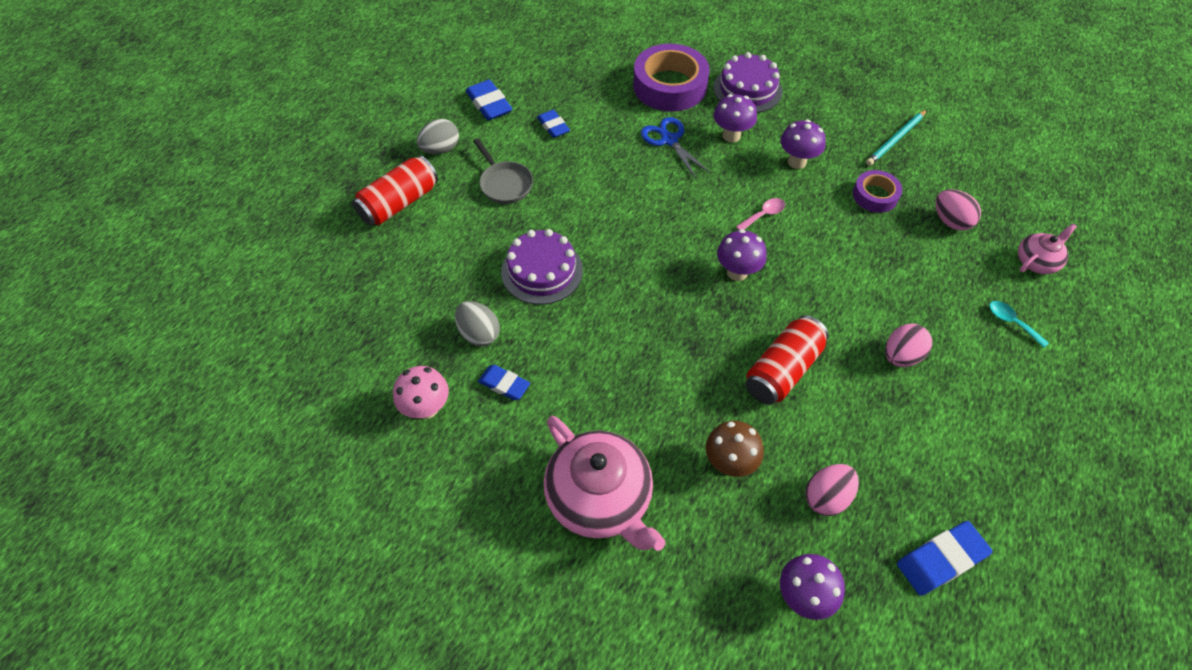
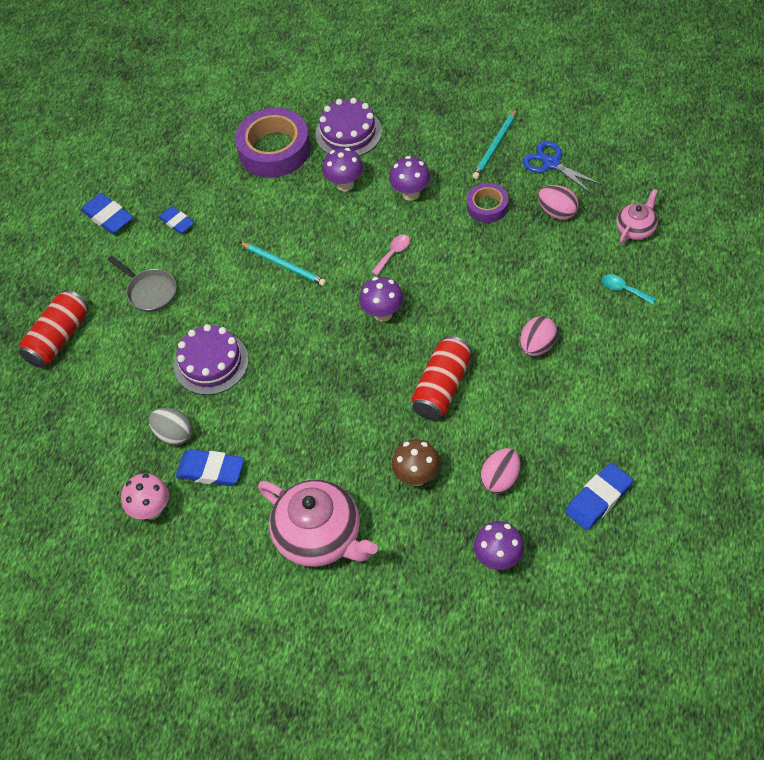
camera: 10 degrees left, 0 degrees up
(440, 149) = (78, 275): grey egg -> none
(504, 384) = (211, 470): blue eraser -> blue eraser, size x1.50
(647, 195) = (284, 265): none -> turquoise pencil
(669, 140) = (289, 205): blue scissors -> blue scissors (551, 163)

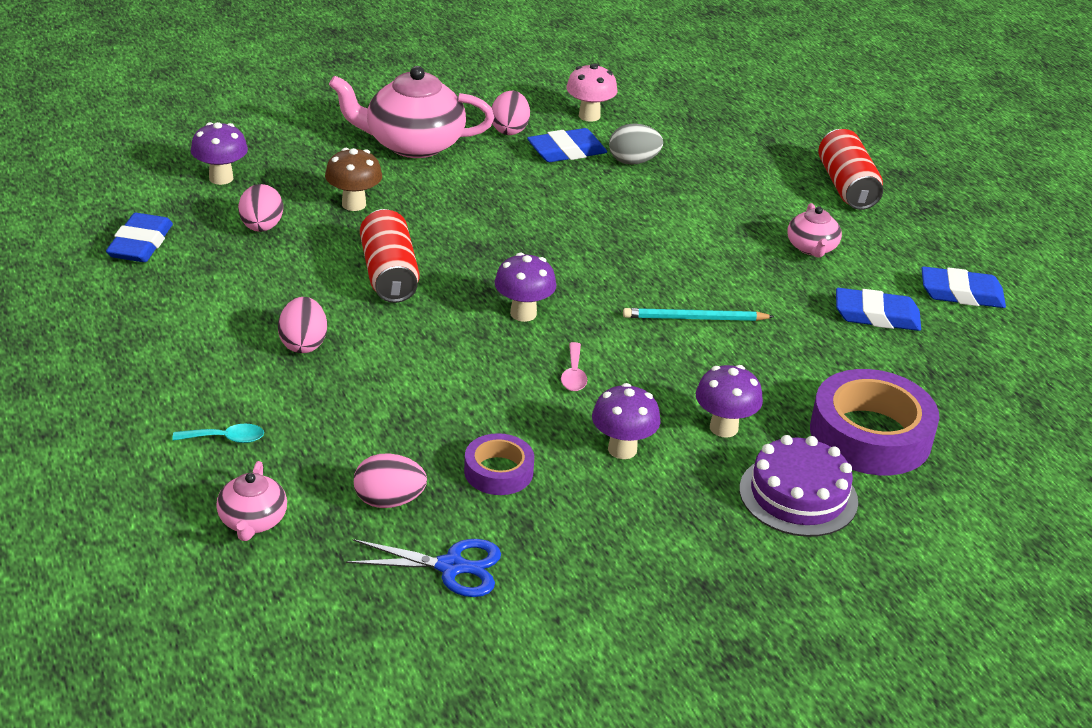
camera: 135 degrees right, 20 degrees down
(150, 291) = (811, 248): grey pan -> pink teapot
(177, 222) = (876, 315): blue eraser -> blue eraser, size x1.50
(211, 363) = (666, 217): purple cake -> none
(230, 520) = (509, 130): none -> pink egg
(495, 146) = (561, 559): turquoise pencil -> none

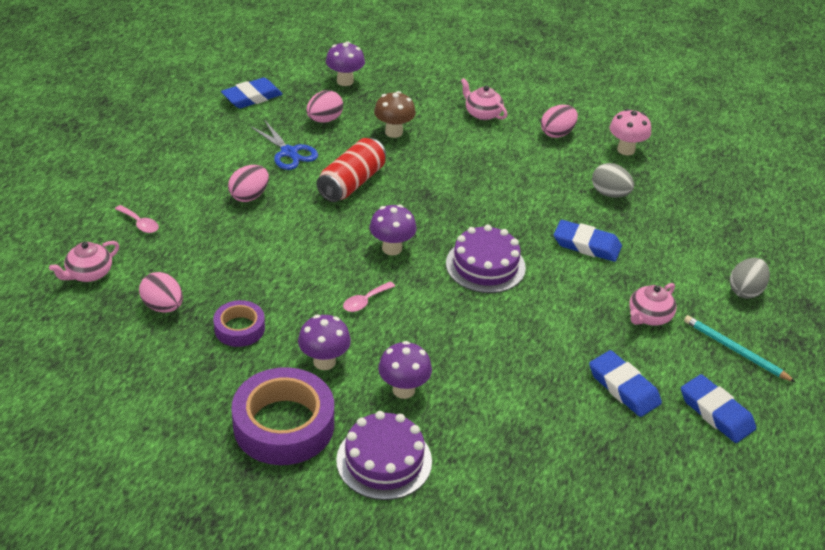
camera: 45 degrees right, 5 degrees up
(226, 439) = (140, 223): turquoise spoon -> pink spoon
(412, 144) = (482, 113): pink teapot -> pink teapot, size x0.51
(451, 567) = (139, 362): blue scissors -> blue scissors (289, 152)
(566, 151) = (574, 165): blue eraser -> blue eraser (586, 245)
(626, 281) = (485, 265): none -> purple cake
(694, 318) = (492, 313): turquoise pencil -> turquoise pencil (735, 350)
(846, 186) = (745, 290): red can -> grey egg
(870, 435) = (491, 458): purple tape -> purple tape (284, 425)

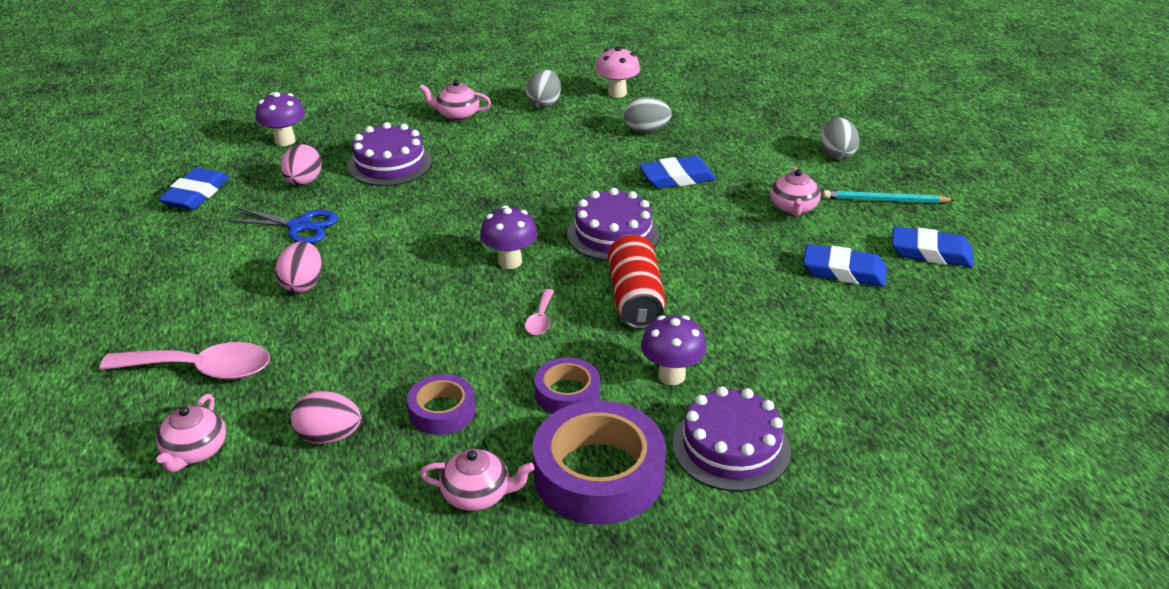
camera: 35 degrees left, 5 degrees down
(140, 223) = (201, 370): pink spoon -> pink spoon, size x2.05
(203, 393) = (477, 495): none -> pink teapot
(324, 362) = (567, 393): purple mushroom -> purple tape
(351, 183) = (400, 224): red can -> red can (635, 298)
(394, 132) = (389, 164): brown mushroom -> purple cake
(557, 133) = (544, 104): pink egg -> grey egg

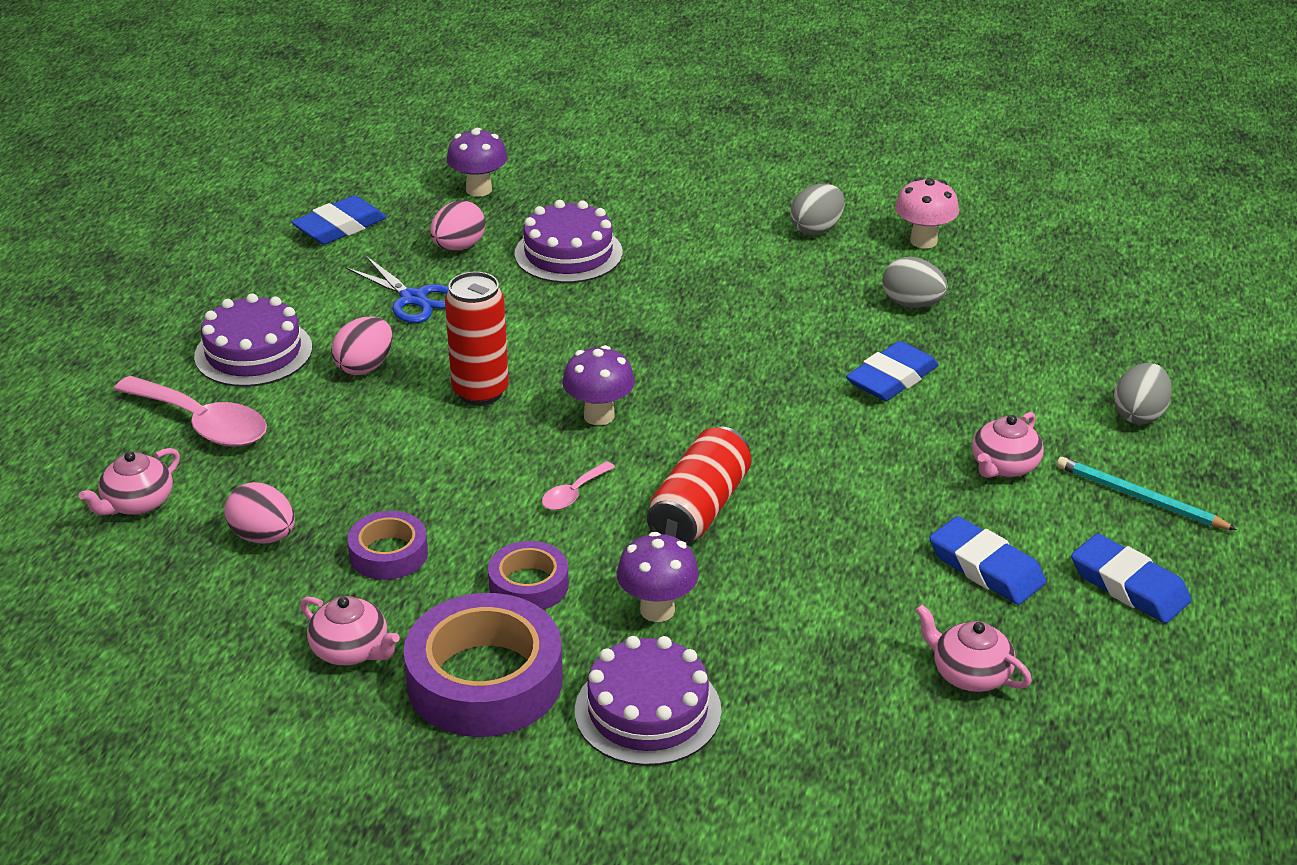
camera: 30 degrees right, 0 degrees up
(409, 273) = (480, 392): none -> red can
(457, 114) = (698, 213): pink teapot -> pink teapot (969, 674)
(613, 234) = (745, 423): purple cake -> purple cake (253, 352)
(677, 178) = (891, 378): blue eraser -> blue eraser turned 60 degrees counterclockwise

